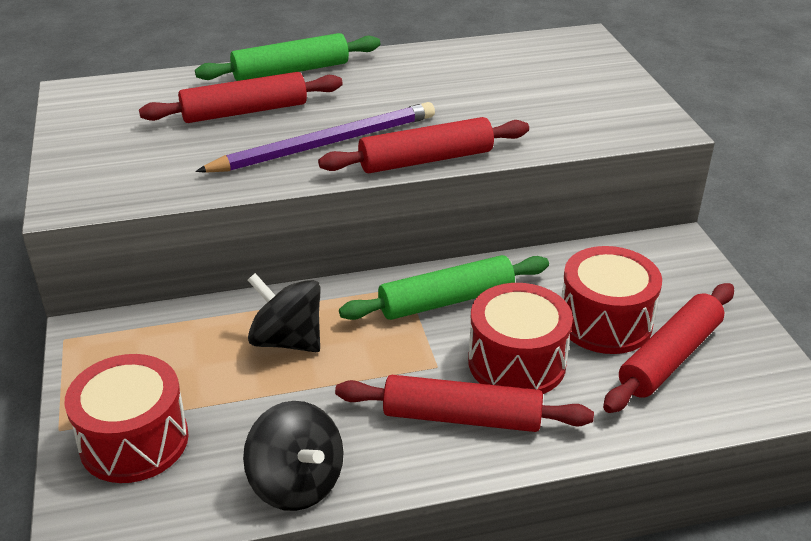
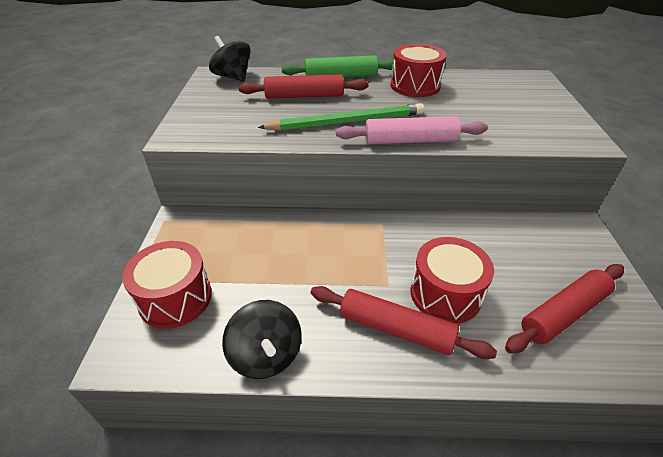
camera: 15 degrees right, 5 degrees up
(287, 340) = (294, 246): black spinning top -> black spinning top (233, 77)
(326, 144) = (347, 122): purple pencil -> green pencil
(426, 160) = (410, 141): red rolling pin -> pink rolling pin
(446, 301) = (406, 238): green rolling pin -> none
(605, 322) = (517, 275): red drum -> red drum (415, 86)

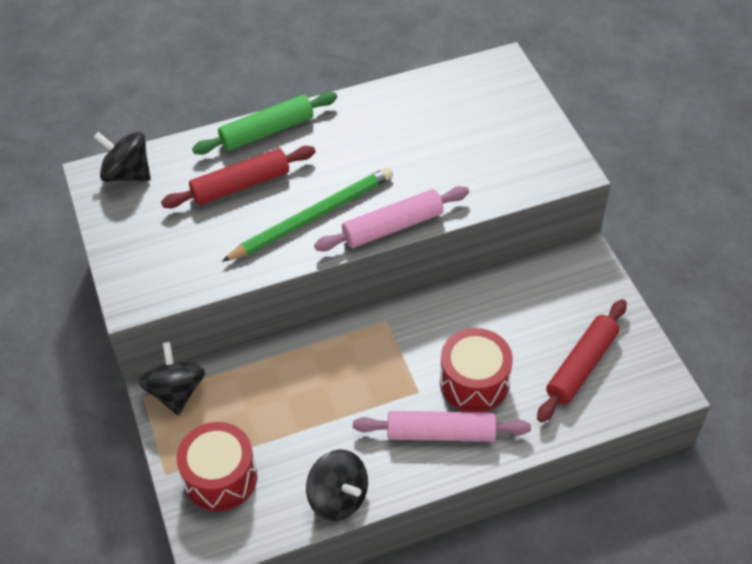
camera: 20 degrees left, 10 degrees up
(189, 224) = (176, 392): none -> black spinning top
(396, 328) = (441, 433): red rolling pin -> pink rolling pin
(415, 86) = (365, 124): red drum -> none

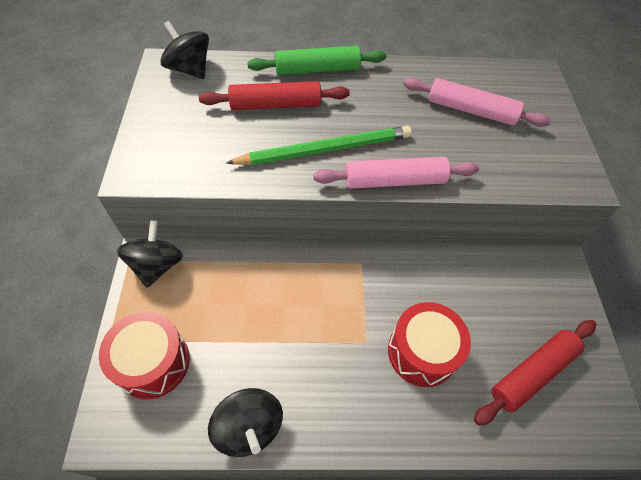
camera: 15 degrees right, 5 degrees up
(441, 433) = (373, 394): pink rolling pin -> pink rolling pin (471, 110)

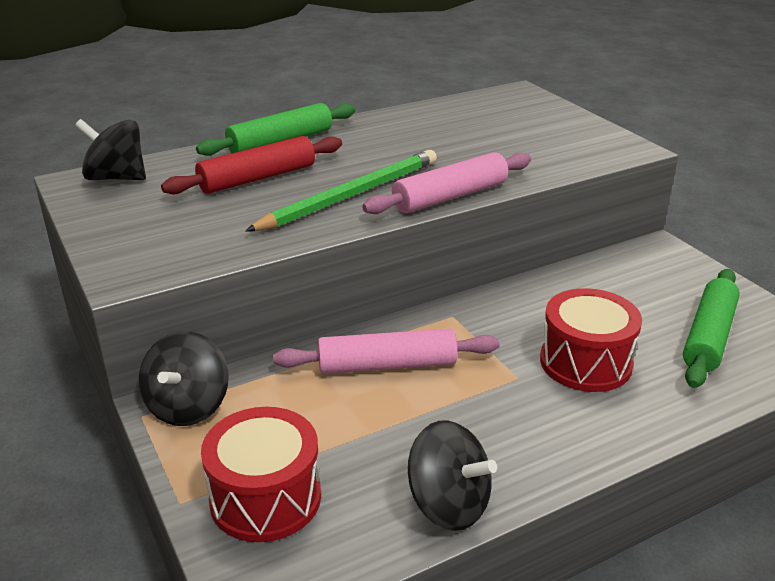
camera: 25 degrees left, 25 degrees down
(157, 265) = (188, 406): black spinning top -> black spinning top turned 150 degrees counterclockwise
(471, 110) = (478, 130): pink rolling pin -> pink rolling pin (387, 365)
(532, 373) = (709, 336): red rolling pin -> green rolling pin

